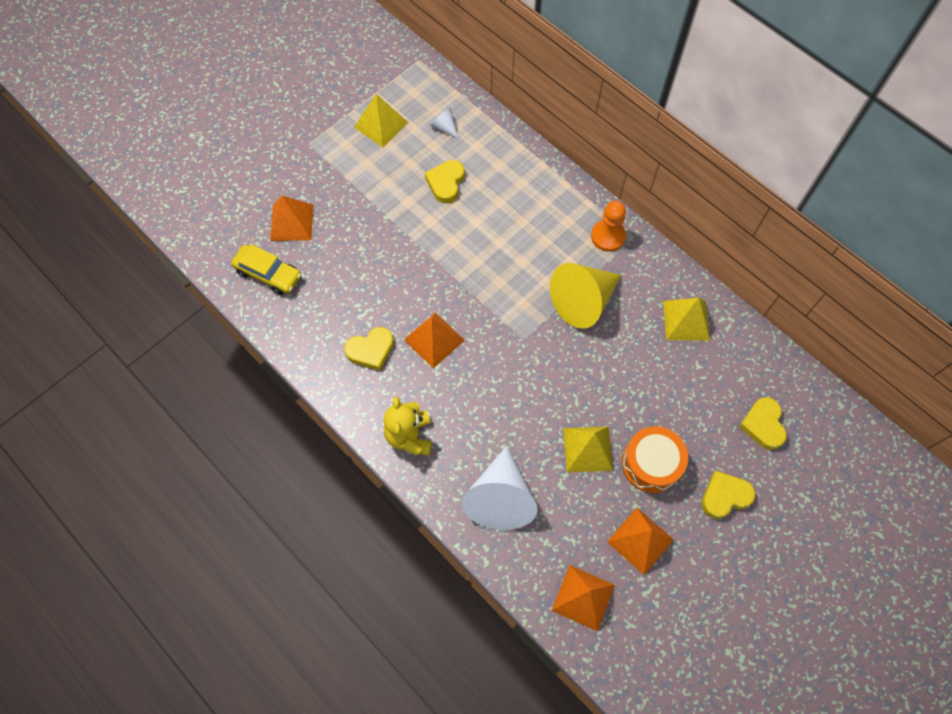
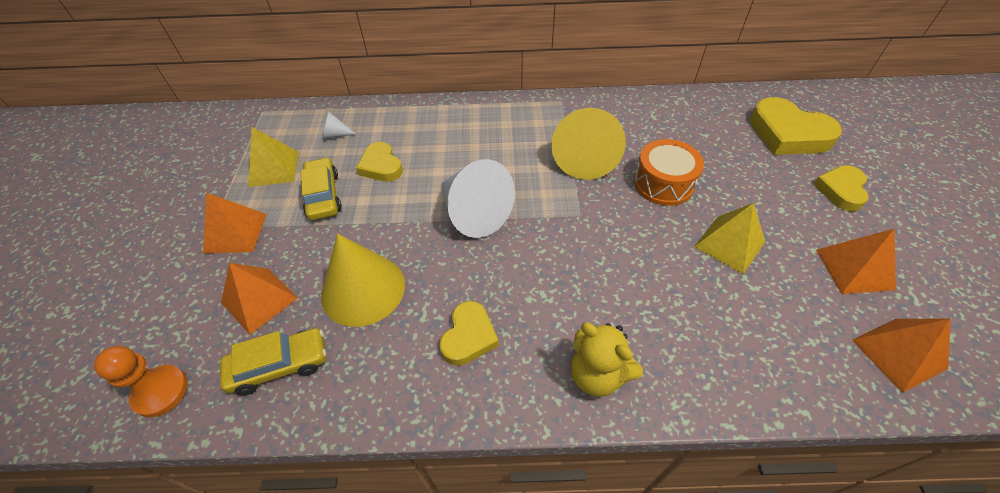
camera: 45 degrees left, 15 degrees down
(348, 267) = (363, 289): none -> yellow cone
(389, 176) = (323, 195): none -> yellow car
(434, 340) = (514, 277): orange pyramid -> orange pyramid (235, 233)
(500, 498) = (734, 345): white cone -> white cone (474, 212)
(608, 236) = (544, 112): orange pawn -> orange pawn (161, 391)
(651, 464) = (777, 214): orange drum -> orange drum (663, 183)
(686, 320) = (659, 118): yellow pyramid -> none
(763, 425) = (788, 134): yellow heart -> yellow heart, size x1.65

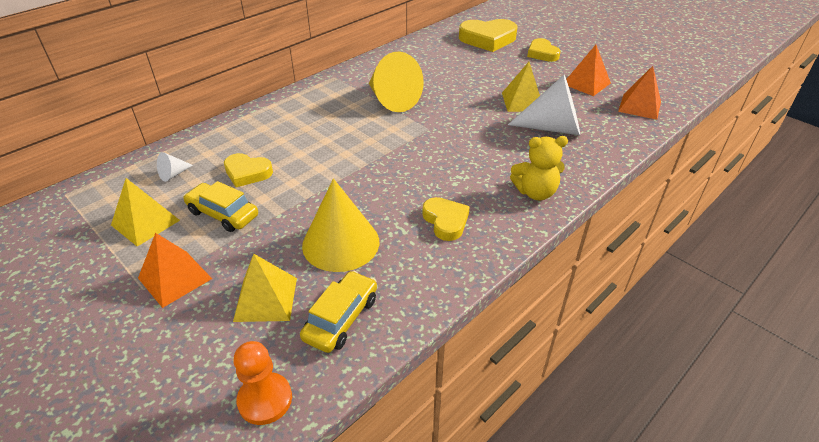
camera: 45 degrees left, 10 degrees down
(259, 300) = (266, 299): orange pyramid -> yellow pyramid
(474, 212) = (359, 162): white cone -> white cone (552, 128)
(663, 183) = (454, 91): orange drum -> none

